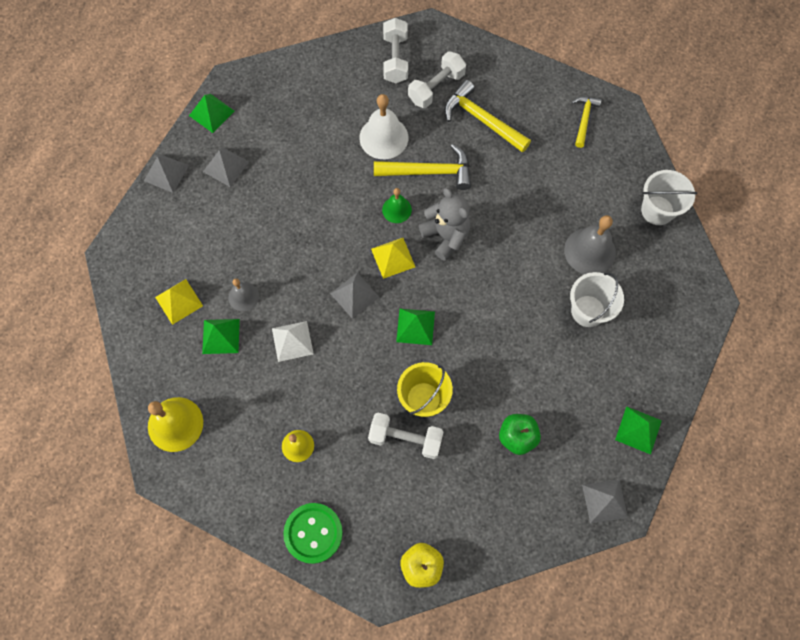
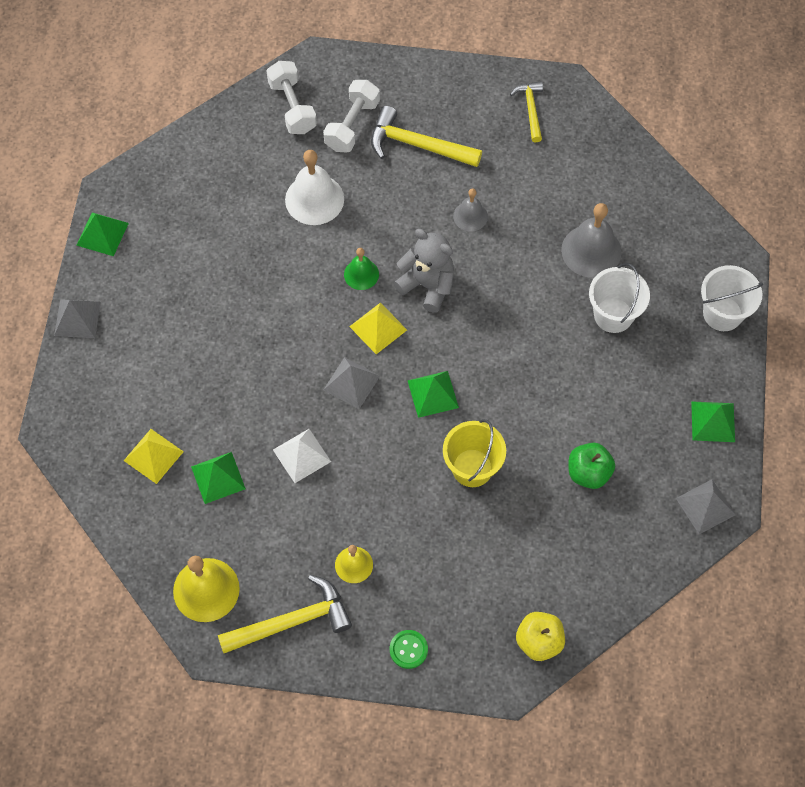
camera: 20 degrees left, 5 degrees down
(226, 166) = (145, 289): grey pyramid -> none
(243, 296) = (226, 426): grey bell -> grey bell (470, 216)
(313, 533) = (408, 649): green button -> green button, size x0.57
(405, 439) = (469, 516): white dumbbell -> none
(429, 172) = (381, 221): yellow hammer -> yellow hammer (292, 621)
(657, 210) = (647, 184): white bucket -> white bucket (722, 313)

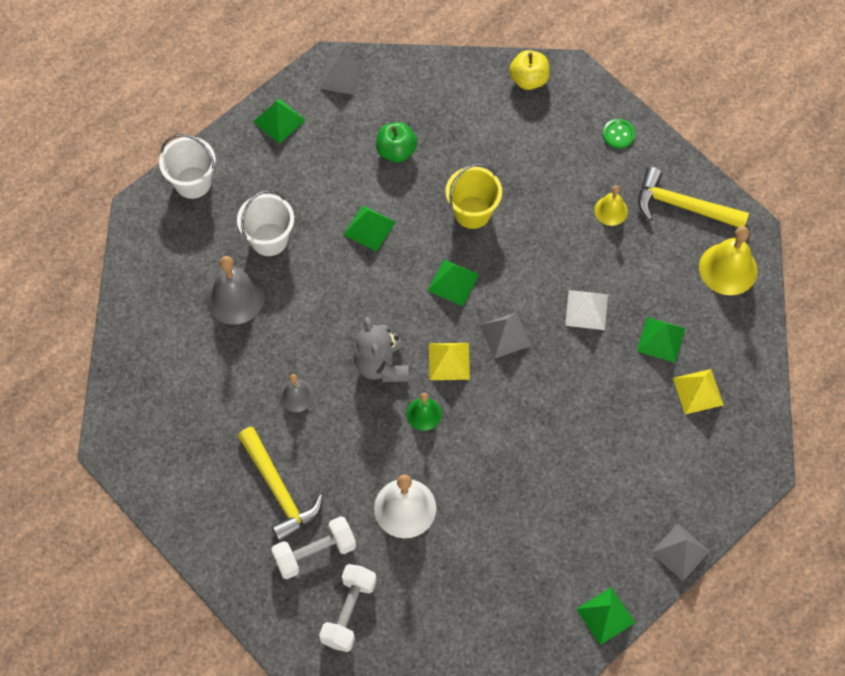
camera: 140 degrees left, 0 degrees up
(530, 109) = (159, 449): yellow hammer -> none
(544, 386) = (369, 228): none -> green pyramid

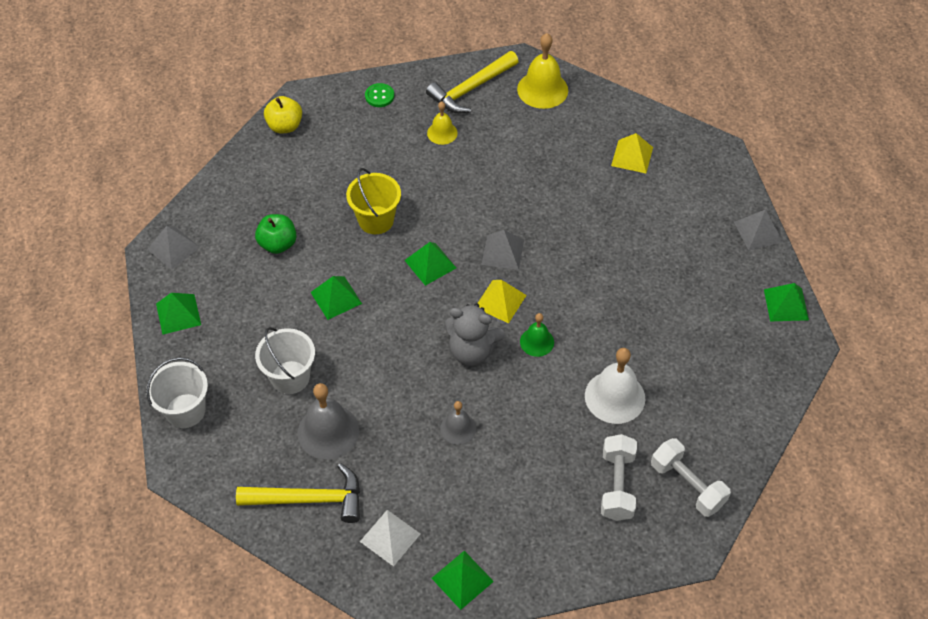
camera: 60 degrees left, 10 degrees down
(279, 490) = (541, 485): yellow hammer -> yellow hammer (310, 499)
(586, 309) = (517, 189): white pyramid -> white pyramid (390, 537)
(661, 339) = (574, 157): green pyramid -> green pyramid (462, 579)

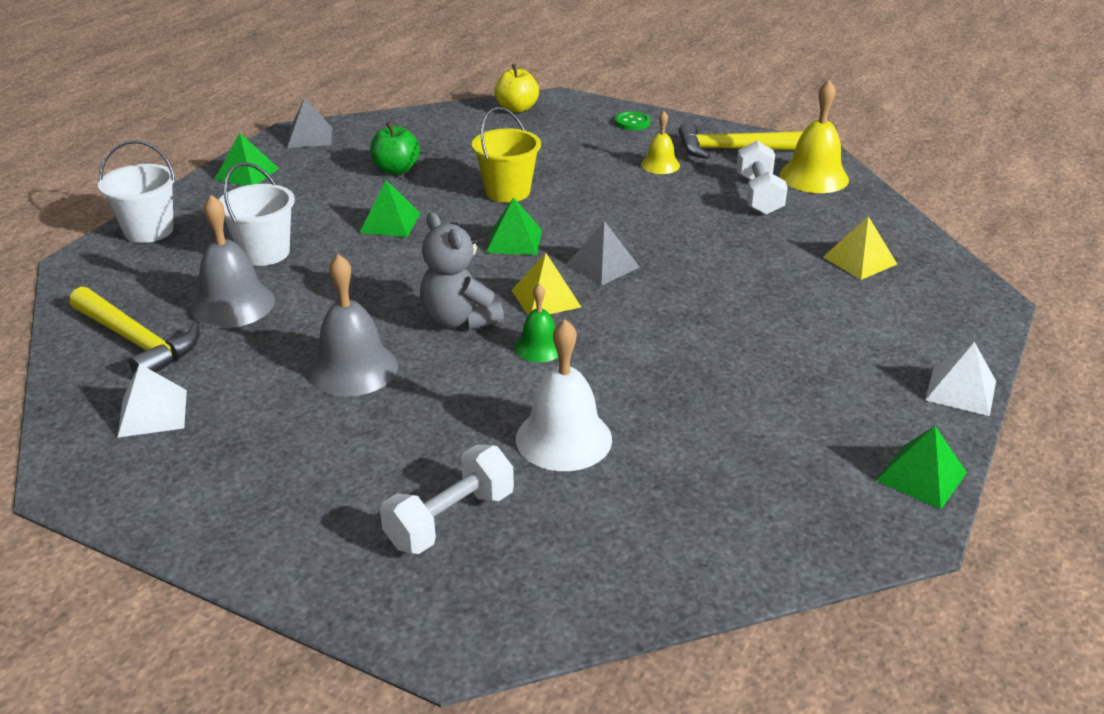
camera: 40 degrees right, 20 degrees down
(458, 428) = (353, 369): grey bell -> grey bell, size x1.72
(462, 579) = (158, 493): green pyramid -> none
(687, 485) = (539, 576): white dumbbell -> white dumbbell (758, 195)
(758, 231) = (961, 390): grey pyramid -> white pyramid

